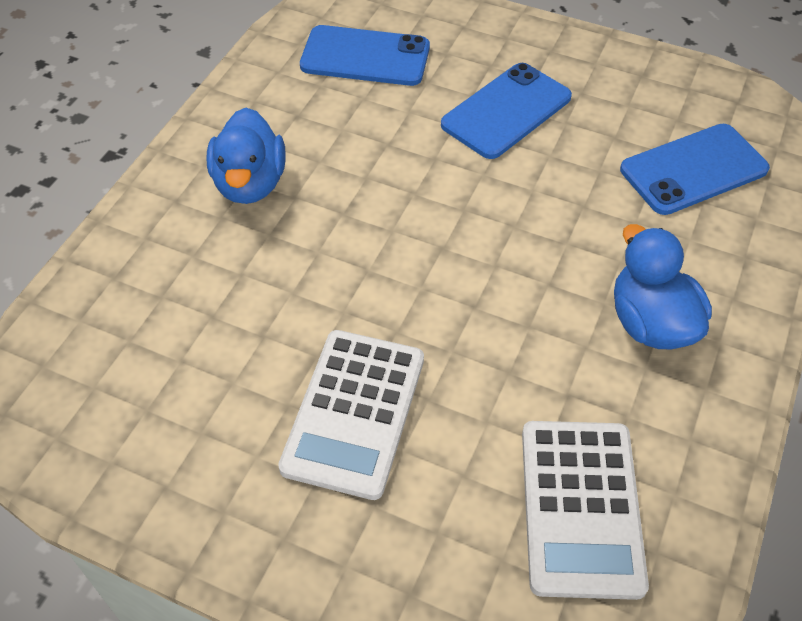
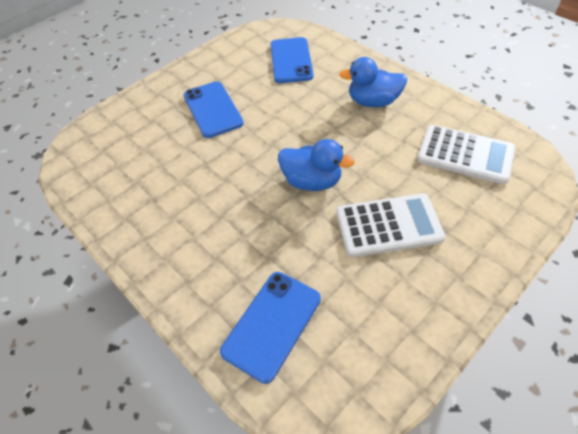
camera: 65 degrees left, 0 degrees up
(250, 184) = (197, 236): blue duck -> blue duck (312, 181)
(354, 413) = (388, 225): white calculator -> white calculator turned 45 degrees counterclockwise
(365, 57) = (127, 155): blue phone -> blue phone (272, 324)

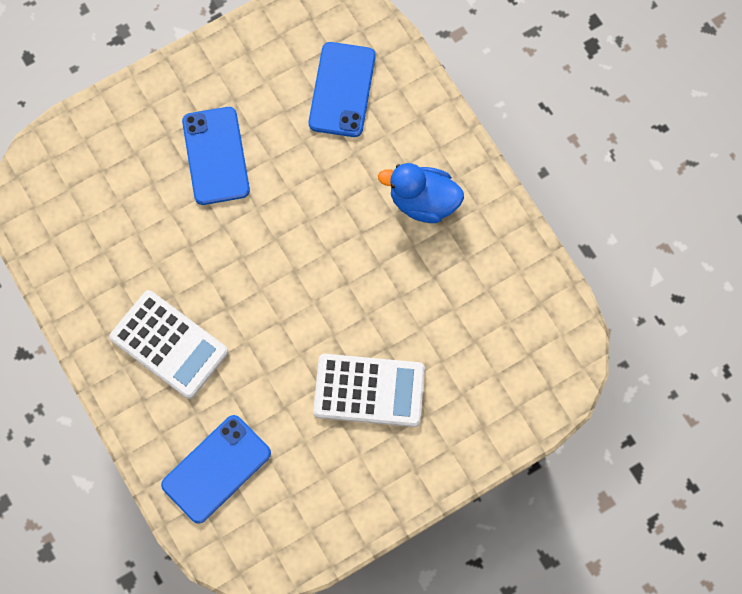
camera: 10 degrees right, 20 degrees up
(312, 181) = (306, 308): blue duck -> none
(465, 154) = (496, 319): white calculator -> white calculator (169, 344)

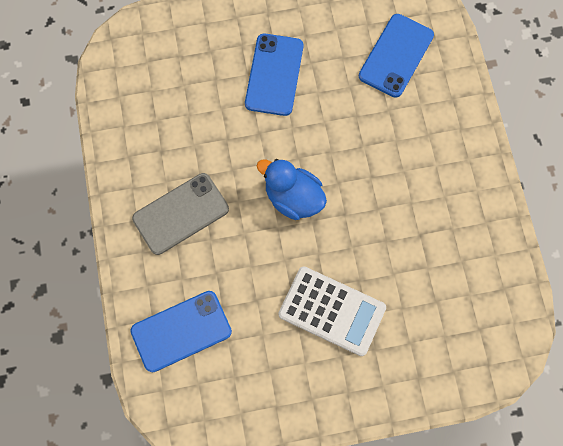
camera: 20 degrees right, 0 degrees up
(169, 344) = (181, 214): white calculator -> grey phone
(423, 202) = (432, 169): blue duck -> blue duck (293, 198)

